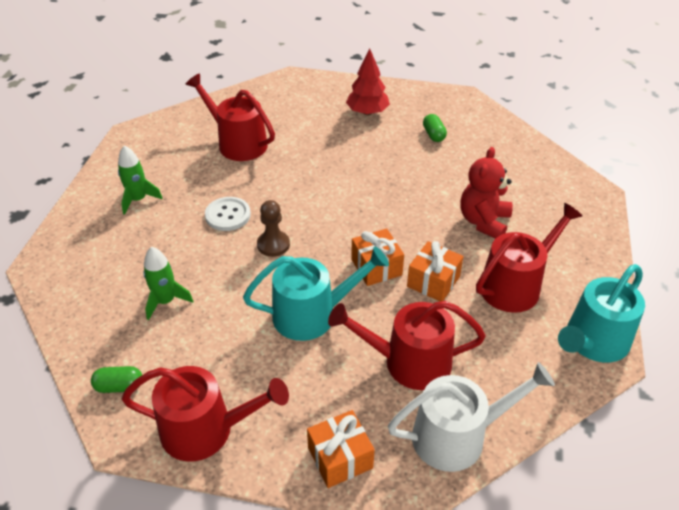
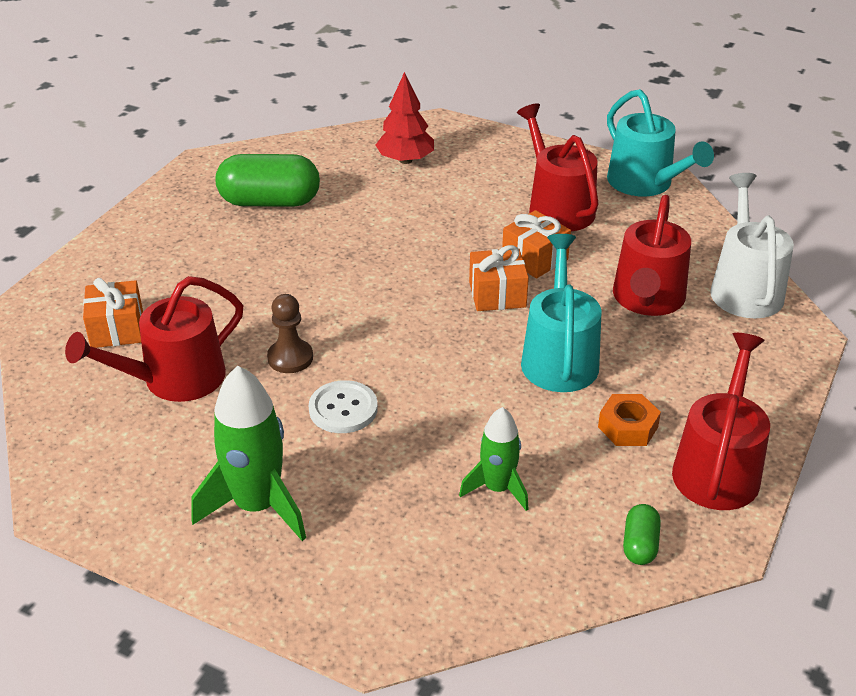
camera: 75 degrees left, 5 degrees down
(138, 200) = (257, 506): green rocket -> green rocket, size x1.64
(242, 366) = (628, 427): none -> orange nut
(273, 245) = (424, 373): brown pawn -> brown pawn (290, 358)
(340, 458) = (764, 369): orange gift -> orange gift (117, 329)
(367, 112) = (182, 244): red tree -> red tree (405, 160)
(433, 135) = (270, 202): green capsule -> green capsule, size x2.10
(483, 222) = (451, 203): red teddy bear -> none

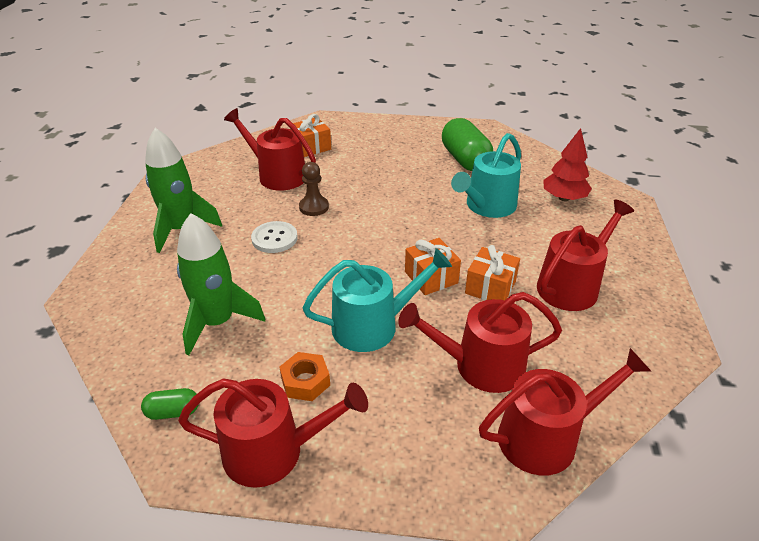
camera: 70 degrees right, 0 degrees up
(497, 488) = (217, 322): green rocket -> green rocket, size x1.64
(645, 183) = (661, 334): turquoise watering can -> turquoise watering can (487, 206)
(744, 288) = (546, 437): white watering can -> red watering can

